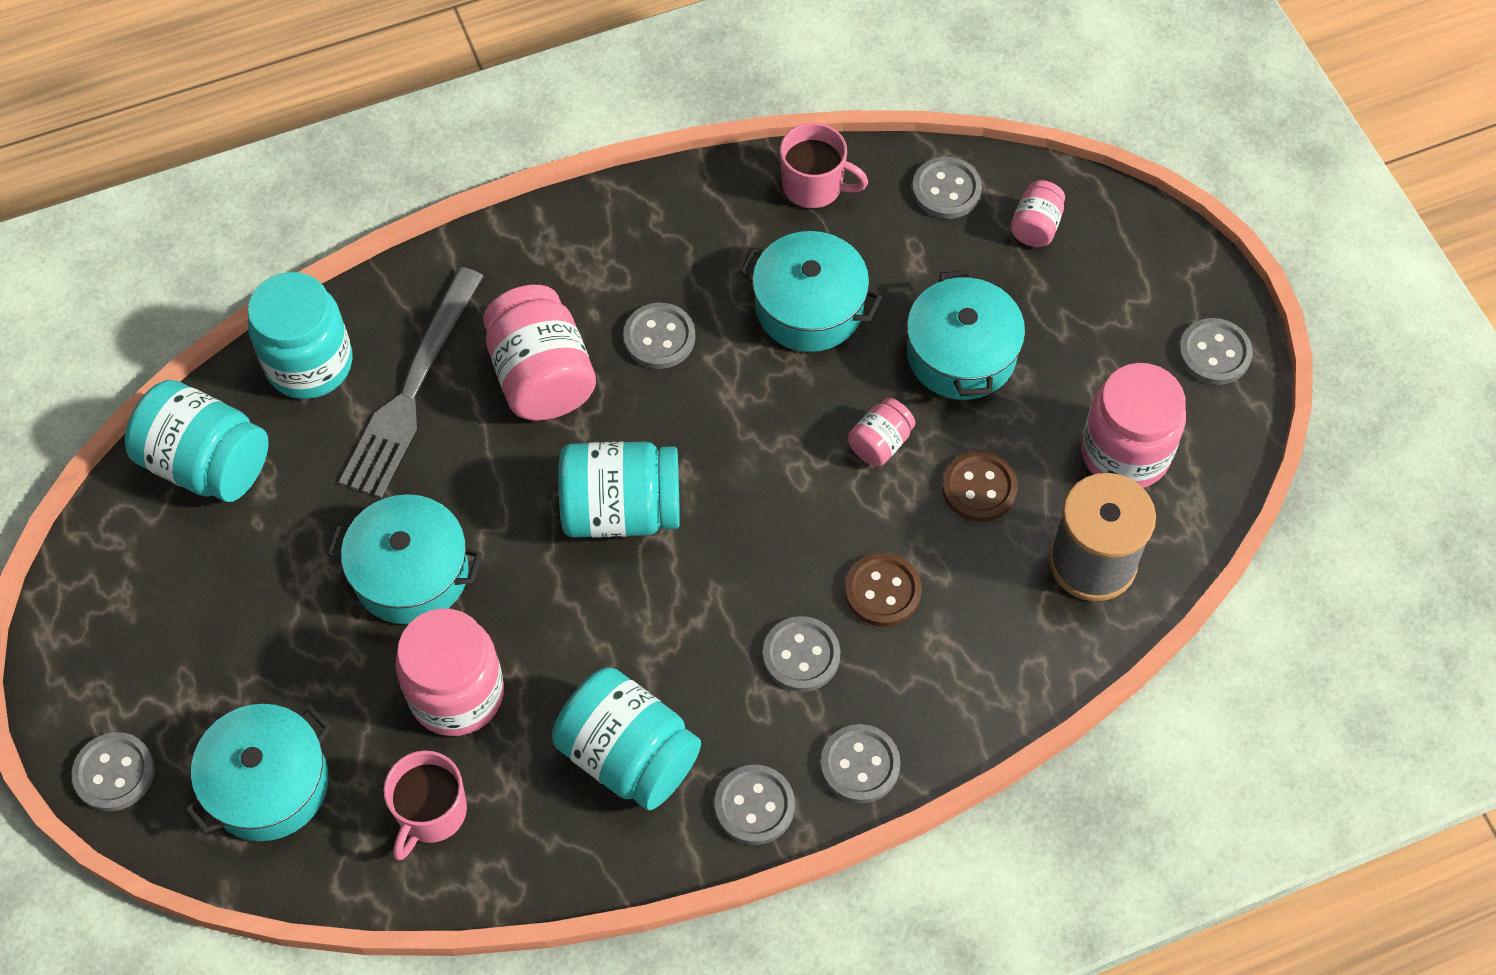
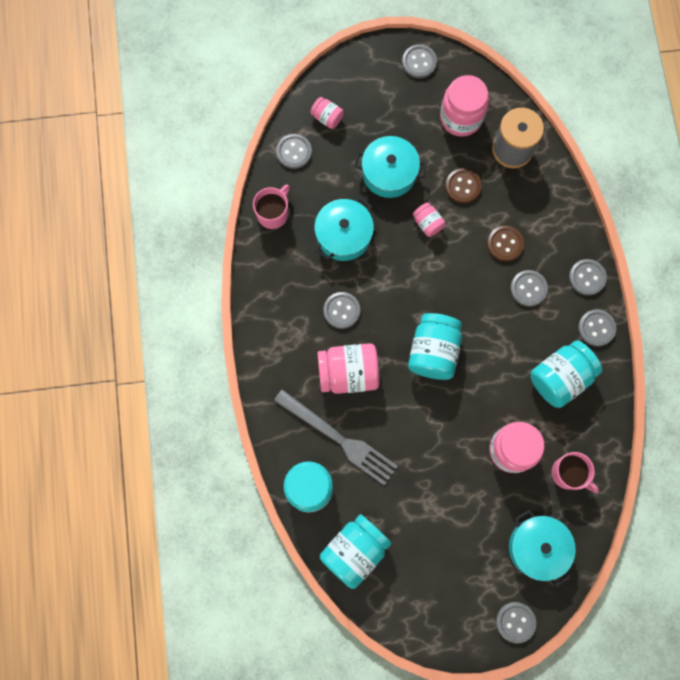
camera: 75 degrees left, 15 degrees up
(411, 573) = (442, 459): turquoise pot -> none

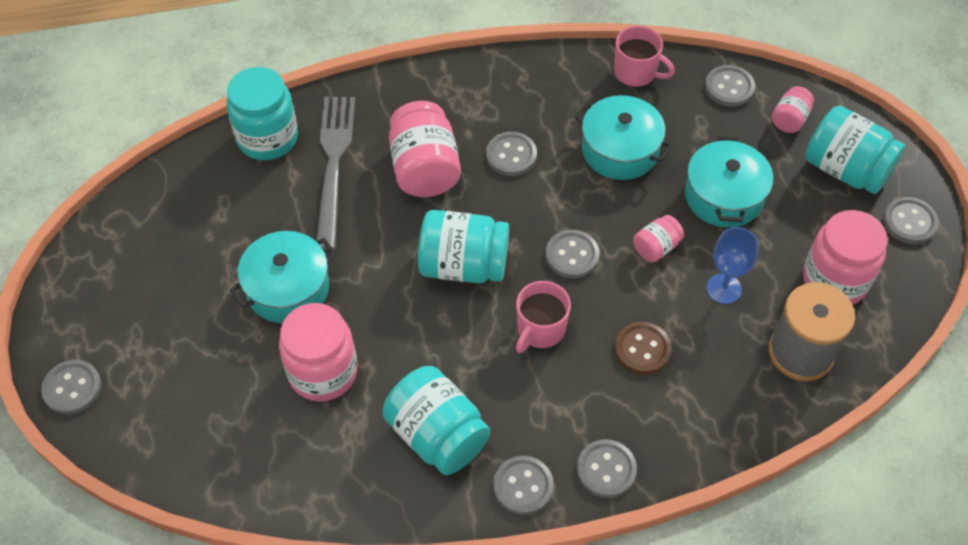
camera: 85 degrees right, 20 degrees down
(339, 438) = (334, 164): grey fork -> grey fork turned 150 degrees clockwise
(354, 551) = (184, 192): turquoise jar -> turquoise jar (846, 169)
(463, 186) = (724, 289): brown button -> blue goblet
(528, 288) = (575, 385): grey button -> grey button (572, 255)
(537, 547) = (177, 413): turquoise pot -> turquoise pot (288, 288)
(568, 473) = (287, 452): pink mug -> pink mug (540, 329)

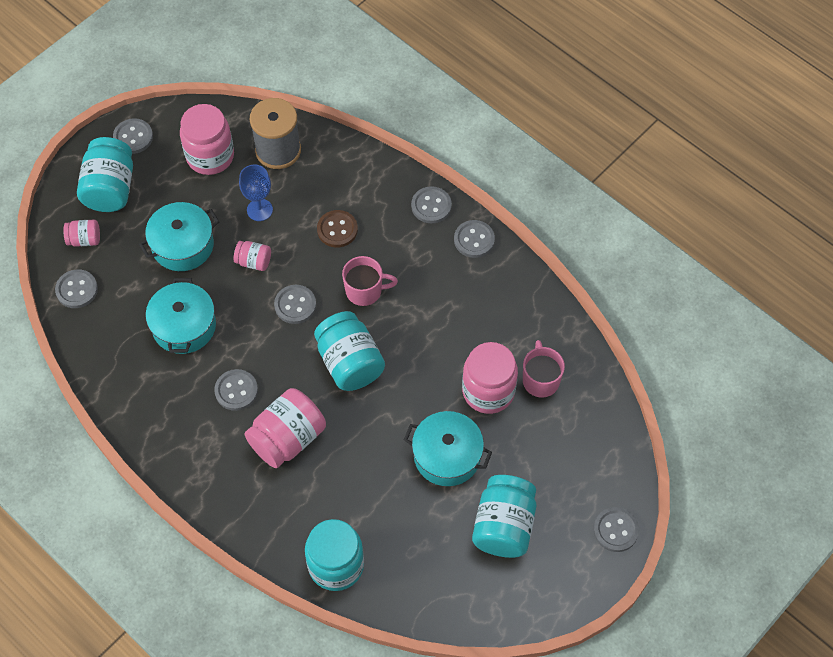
camera: 125 degrees left, 5 degrees up
(334, 164) = (327, 501): grey fork -> none
(437, 435) = (478, 301): turquoise jar -> turquoise jar (503, 526)
(636, 73) = (100, 355): pink mug -> pink mug (540, 380)

